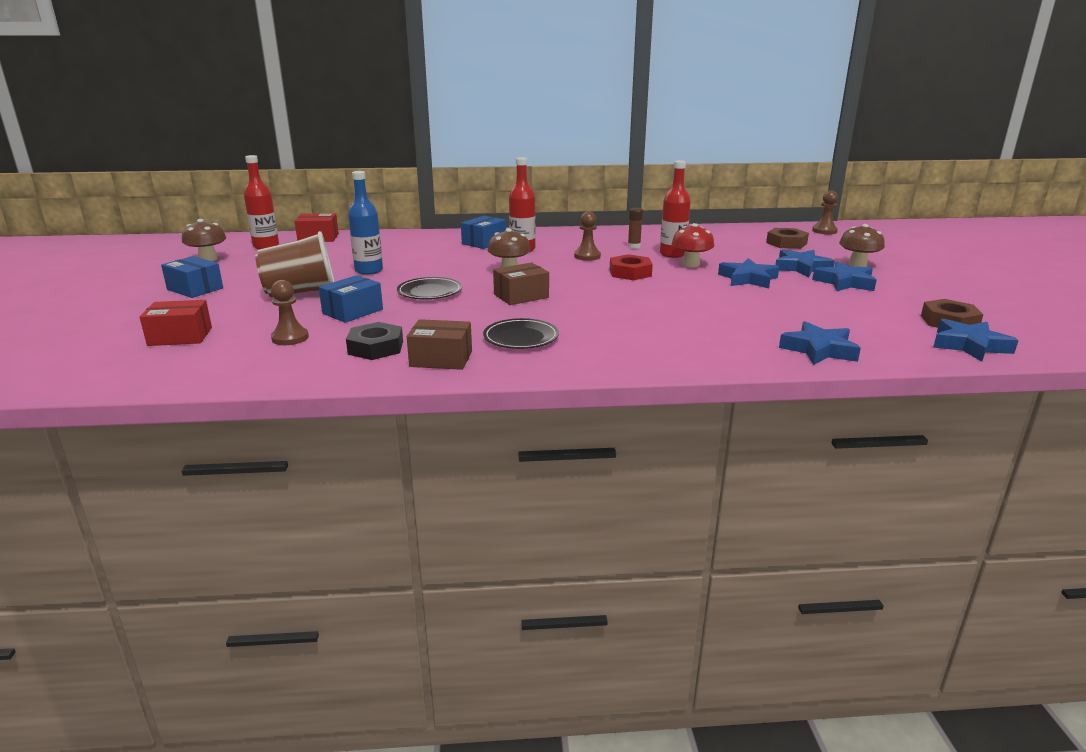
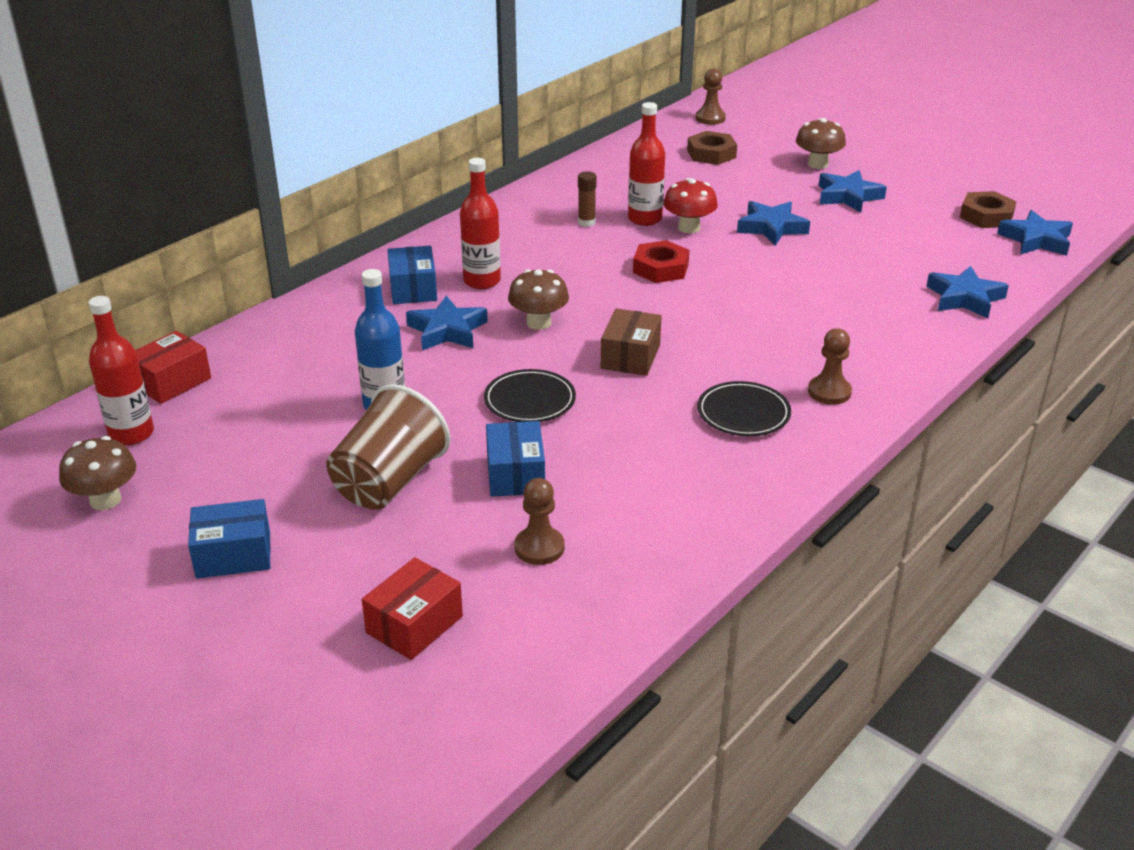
camera: 45 degrees left, 10 degrees up
(376, 347) = (650, 505): black nut -> none
(441, 359) = (735, 481): brown box -> none
(587, 256) = (572, 261): brown pawn -> brown pawn (829, 392)
(801, 268) = (784, 189): blue star -> blue star (447, 330)

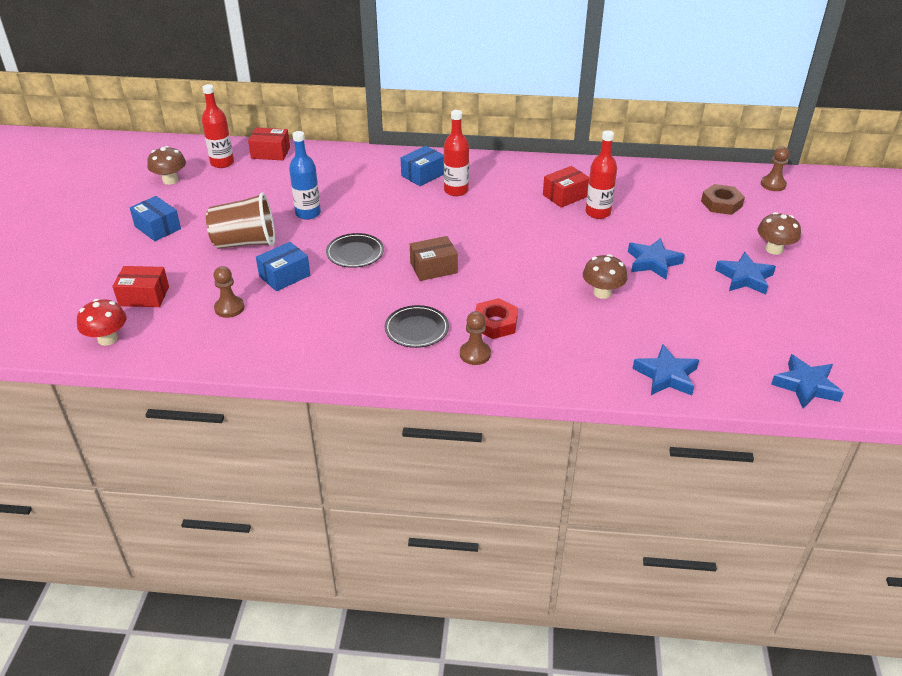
camera: 55 degrees right, 5 degrees up
(447, 330) = (394, 201): blue star -> none
(538, 323) = (434, 225): brown mushroom -> brown mushroom (602, 293)
(586, 222) = (565, 195): brown glue stick -> red box
(660, 268) = (545, 241): red nut -> red nut (495, 323)
(689, 228) = (608, 232): red mushroom -> red mushroom (107, 339)
(986, 216) = (809, 350): brown nut -> none

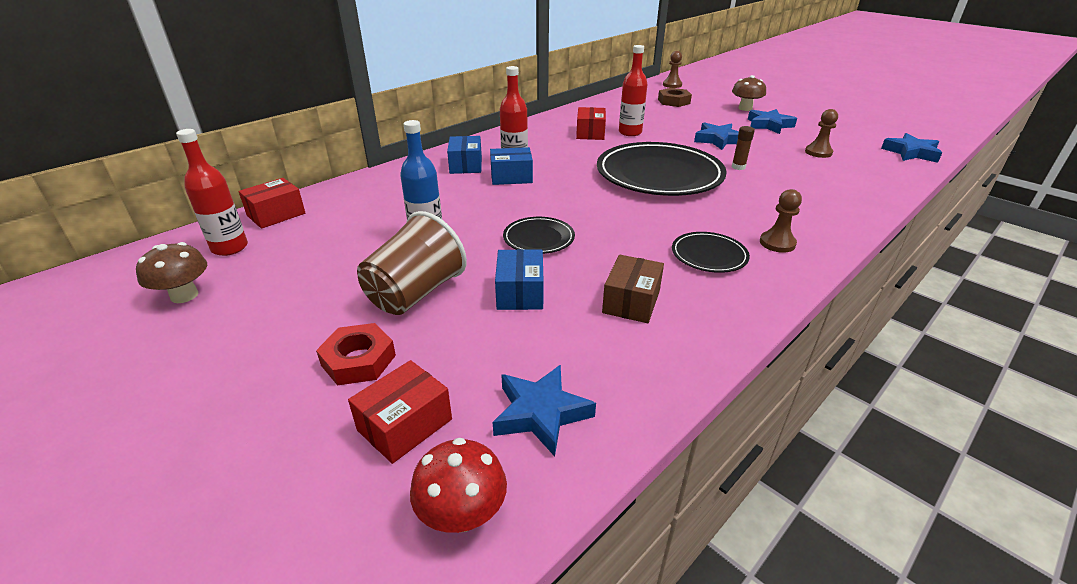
camera: 50 degrees left, 5 degrees down
(158, 228) = (266, 347): blue box -> blue box (511, 177)
(229, 308) = (532, 356): brown pawn -> brown pawn (818, 152)
(433, 268) = (618, 212): brown box -> brown box (631, 302)
(495, 323) = (737, 218): red nut -> red nut (358, 360)
(526, 260) = (659, 175): none -> black plate
(602, 293) = (738, 167): brown mushroom -> brown glue stick
(666, 376) = (869, 185): blue star -> blue star (541, 413)

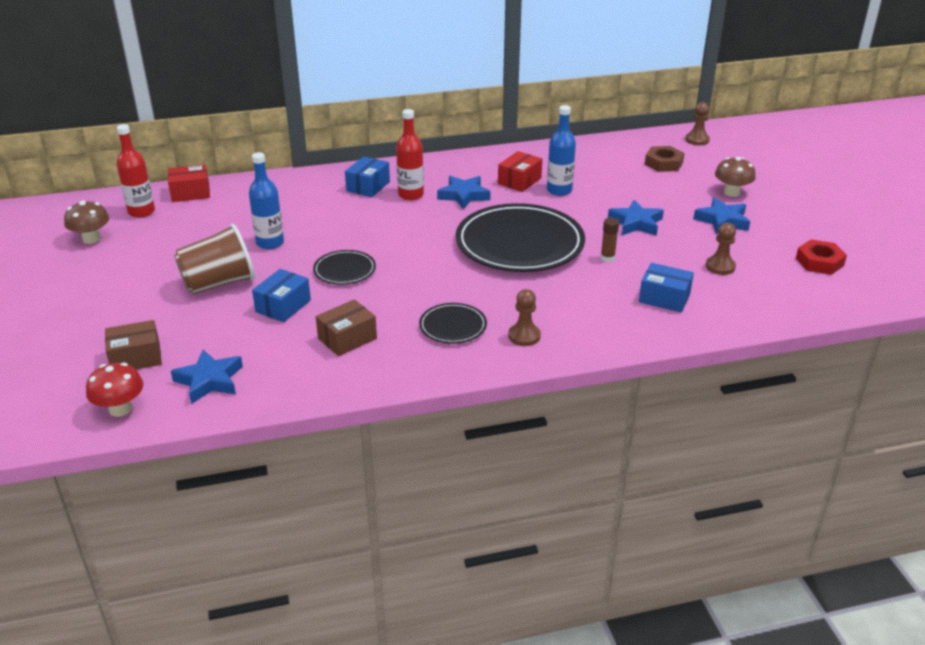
camera: 30 degrees right, 0 degrees up
(358, 360) = (147, 314): red nut -> red nut (819, 262)
(405, 425) = (136, 358): red box -> brown box
(511, 177) = (390, 209): blue box -> blue box (664, 298)
(630, 132) = (559, 190): red bottle -> blue bottle
(911, 153) = (827, 297): blue star -> blue star (463, 195)

